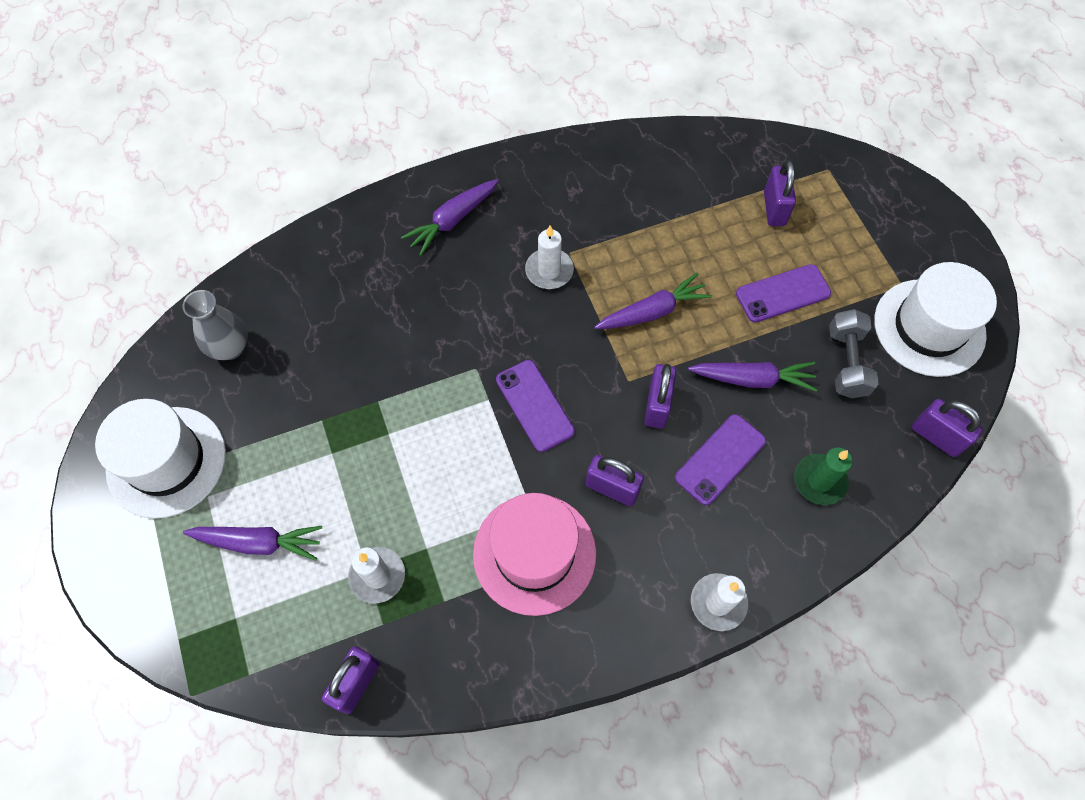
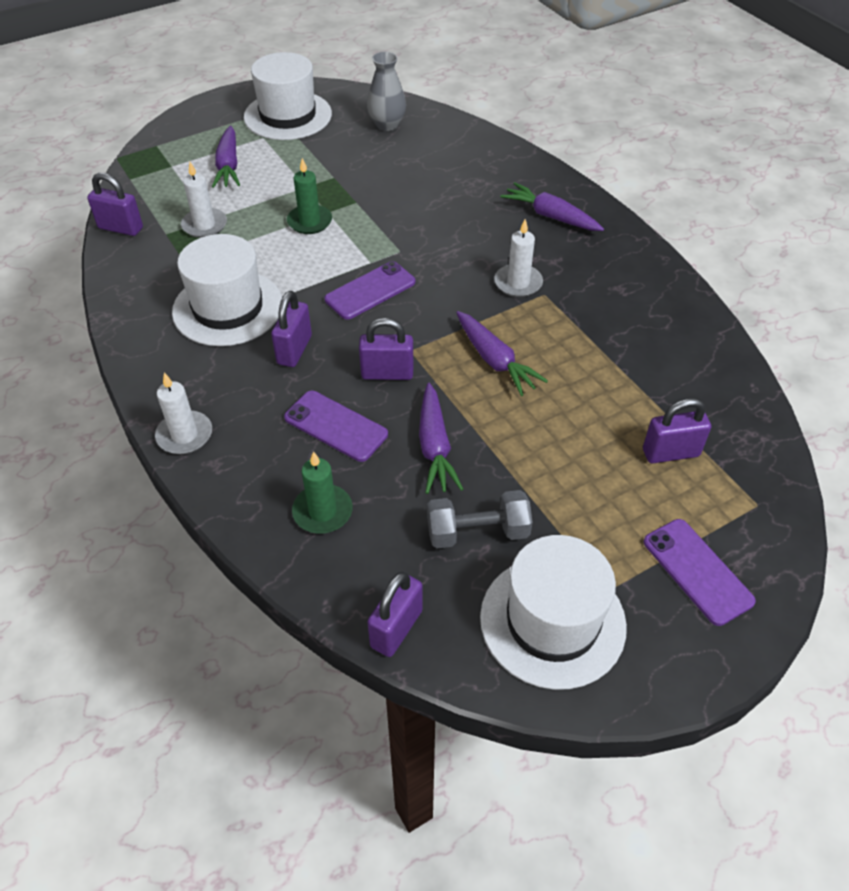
camera: 80 degrees right, 15 degrees down
(401, 454) = (310, 222): none -> green candle
(534, 553) = (228, 308): pink hat -> white hat
(782, 293) = (553, 467): purple phone -> purple phone (697, 571)

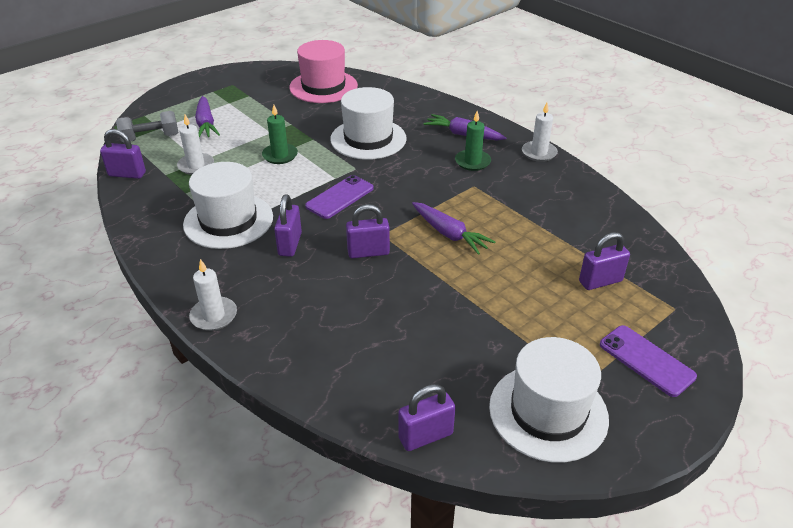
camera: 10 degrees left, 10 degrees down
(288, 115) = (245, 87): white hat -> white hat (368, 139)
(322, 511) = (342, 357): green candle -> green candle (472, 162)
(336, 426) = (337, 294): purple phone -> none
(387, 125) = (323, 87): grey vase -> pink hat
(396, 628) = (425, 436): purple padlock -> purple padlock turned 45 degrees clockwise
(435, 446) = (419, 299): purple carrot -> none
(477, 532) = (470, 356): grey dumbbell -> grey dumbbell (150, 138)
(518, 283) = (452, 180): white candle -> white candle (539, 153)

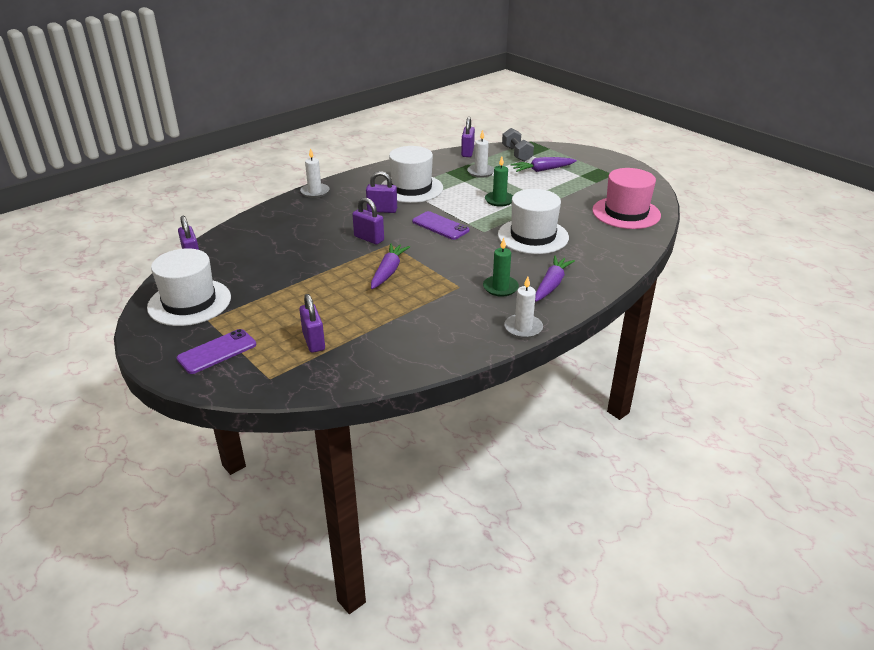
camera: 90 degrees right, 5 degrees down
(368, 252) = (369, 238): purple padlock -> purple padlock turned 45 degrees counterclockwise
(449, 234) = (388, 272): purple carrot -> purple carrot turned 150 degrees clockwise

